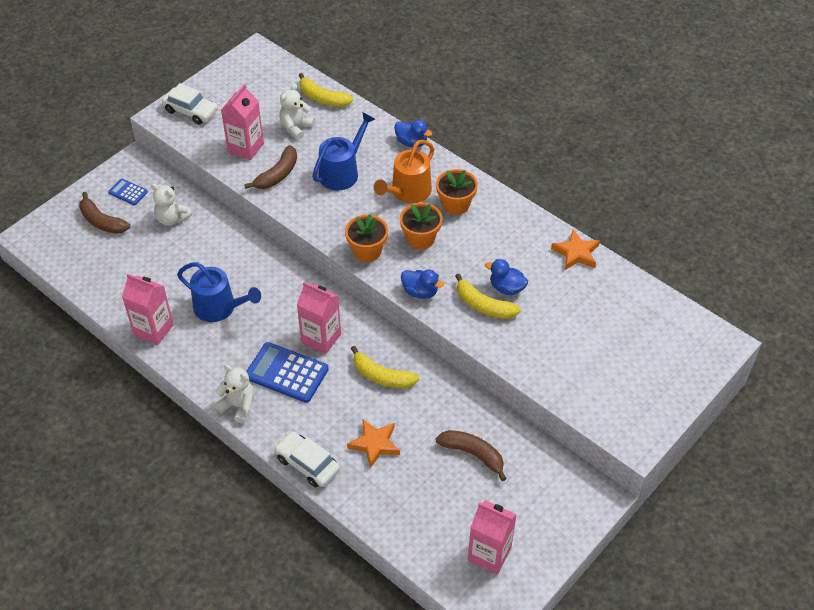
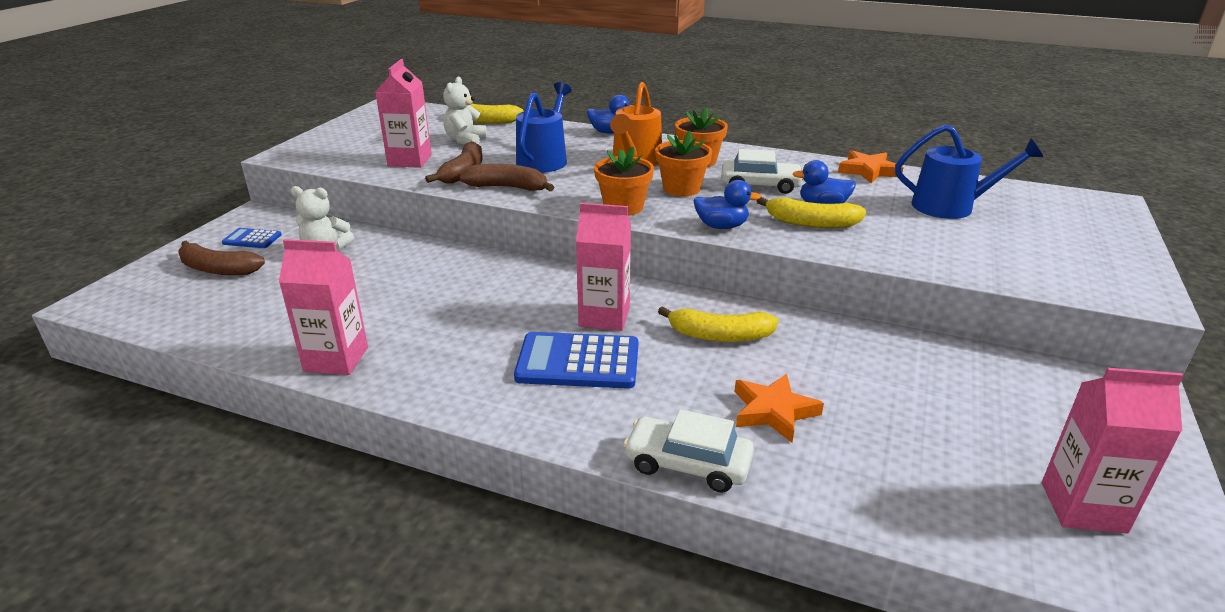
camera: 20 degrees left, 20 degrees down
(191, 111) = (324, 147): white car -> white car (760, 185)
(219, 308) = (434, 316): blue watering can -> blue watering can (950, 206)
(238, 406) = (523, 417): white teddy bear -> none
(473, 454) = (923, 388): brown banana -> brown banana (508, 187)

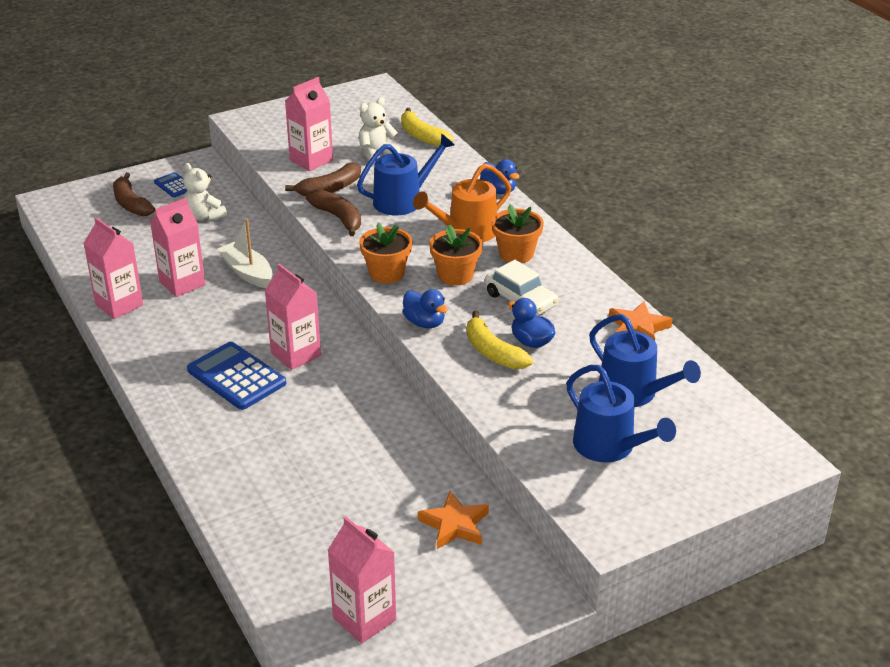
camera: 40 degrees right, 5 degrees up
(386, 310) = (182, 283): none -> pink carton
(445, 275) = (247, 272): none -> white boat
(687, 464) = (203, 468): white car -> none
(720, 336) = (343, 406): yellow banana -> none
(773, 411) = (293, 469): orange star -> orange star (455, 525)
(1013, 244) = (609, 446): none -> blue watering can

